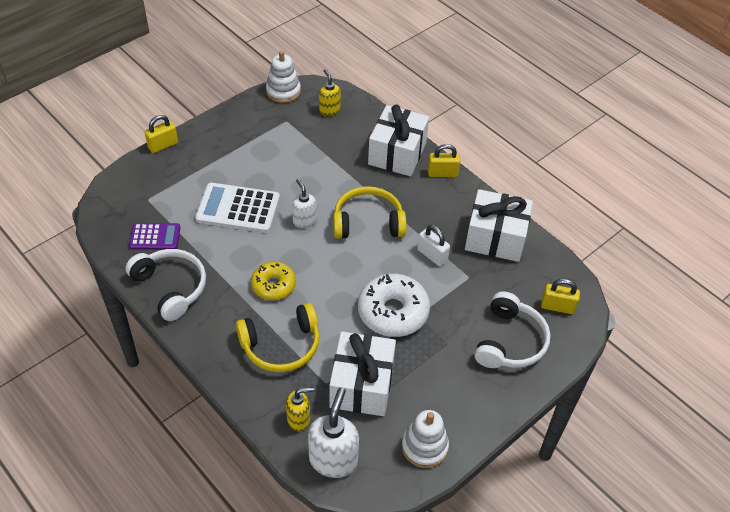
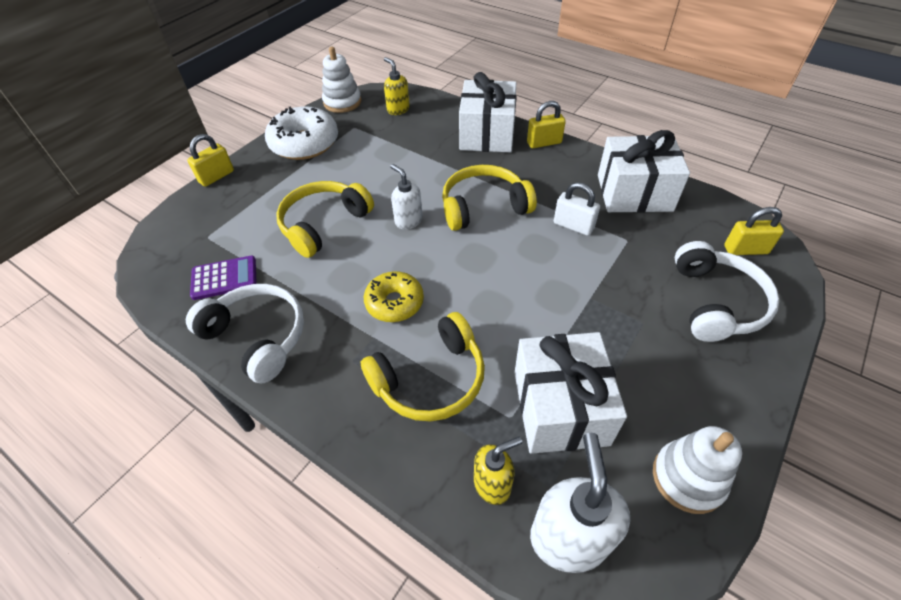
camera: 10 degrees left, 0 degrees up
(238, 208) = (323, 224): white calculator -> yellow headphones
(393, 312) = (557, 300): white donut -> white donut (304, 143)

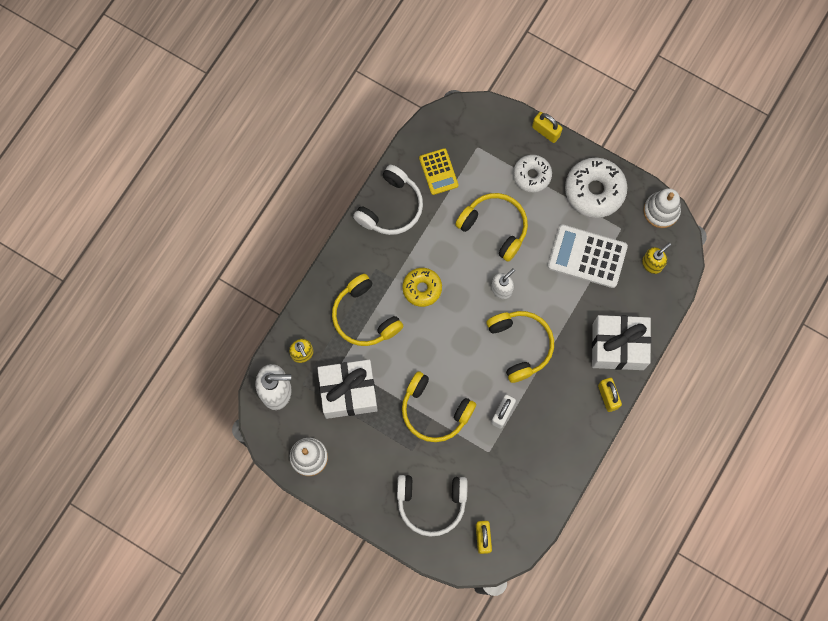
camera: 85 degrees right, 25 degrees up
(224, 278) = (438, 172): purple calculator -> yellow calculator
(267, 190) = (532, 175): none -> white donut
(380, 151) = (587, 256): none -> white calculator
(579, 294) = (434, 411): none -> yellow headphones
(634, 192) = (544, 465): white gift -> none

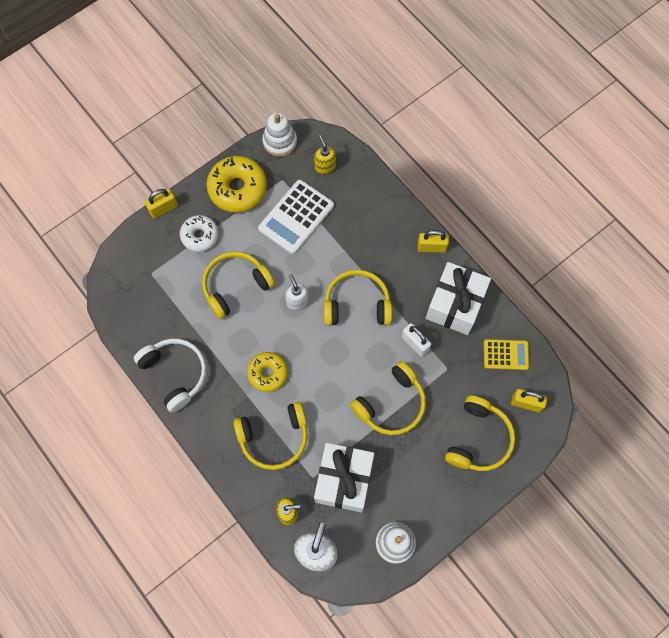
camera: 70 degrees left, 5 degrees down
(431, 503) = (479, 439): white headphones -> yellow headphones
(438, 172) = (159, 317): yellow calculator -> yellow calculator (506, 355)
(594, 190) = (237, 188): white donut -> yellow donut
(618, 346) = (389, 222): white gift -> white gift (455, 304)

